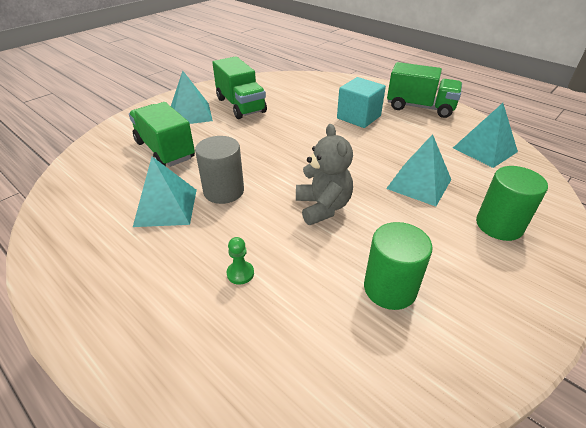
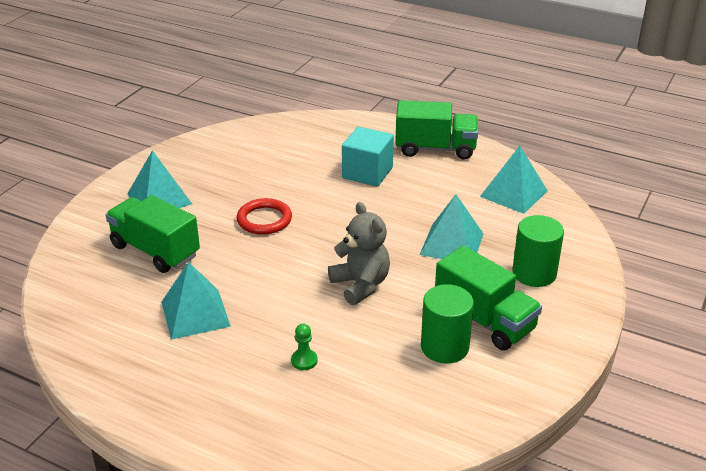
camera: 15 degrees left, 5 degrees down
(224, 191) = (249, 286): grey cylinder -> none
(240, 105) = (217, 177): green truck -> green truck (484, 320)
(262, 140) = (264, 220): none -> red ring

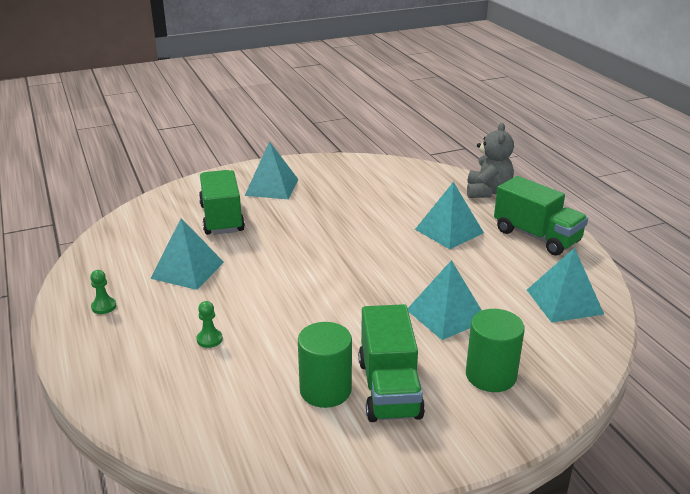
camera: 40 degrees right, 5 degrees down
(166, 387) = (104, 306): none -> green pawn
(264, 220) = (322, 230): red ring -> none
(360, 285) = (326, 309): grey teddy bear -> grey teddy bear (487, 191)
(367, 173) = (449, 231): turquoise cube -> turquoise pyramid

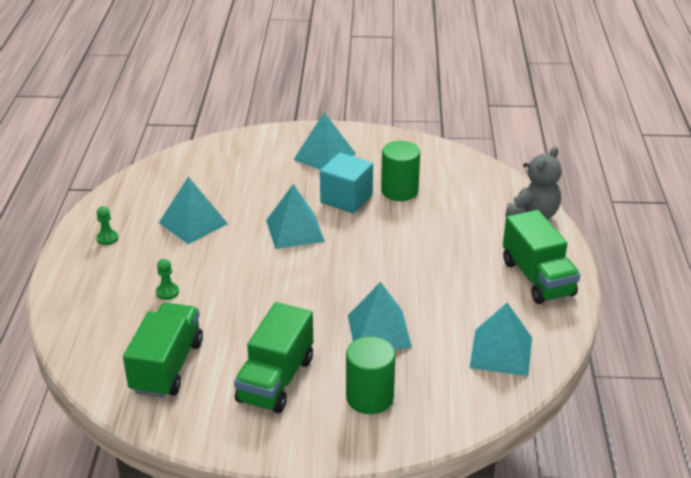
camera: 25 degrees right, 5 degrees up
(222, 218) = (256, 179): green truck -> green truck (167, 367)
(320, 215) = (346, 199): none -> turquoise cube
(325, 390) = (225, 364): green cylinder -> green cylinder (399, 191)
(449, 231) = (455, 248): turquoise pyramid -> turquoise pyramid (295, 230)

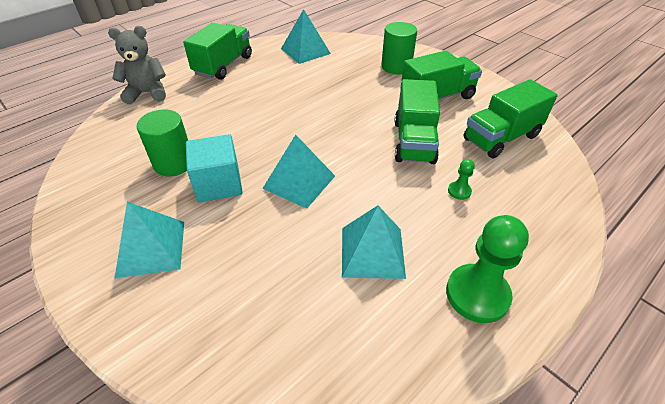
camera: 135 degrees left, 10 degrees up
(107, 238) = (477, 294): green pawn -> green pawn, size x2.21
(245, 312) = (414, 142): none -> green truck
(379, 331) = (347, 88): turquoise pyramid -> none

